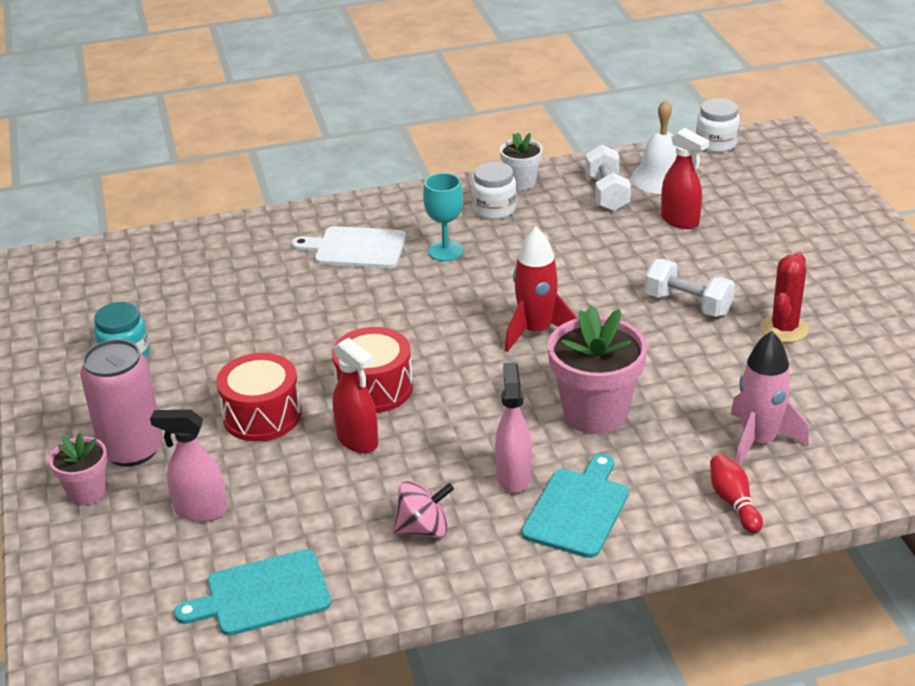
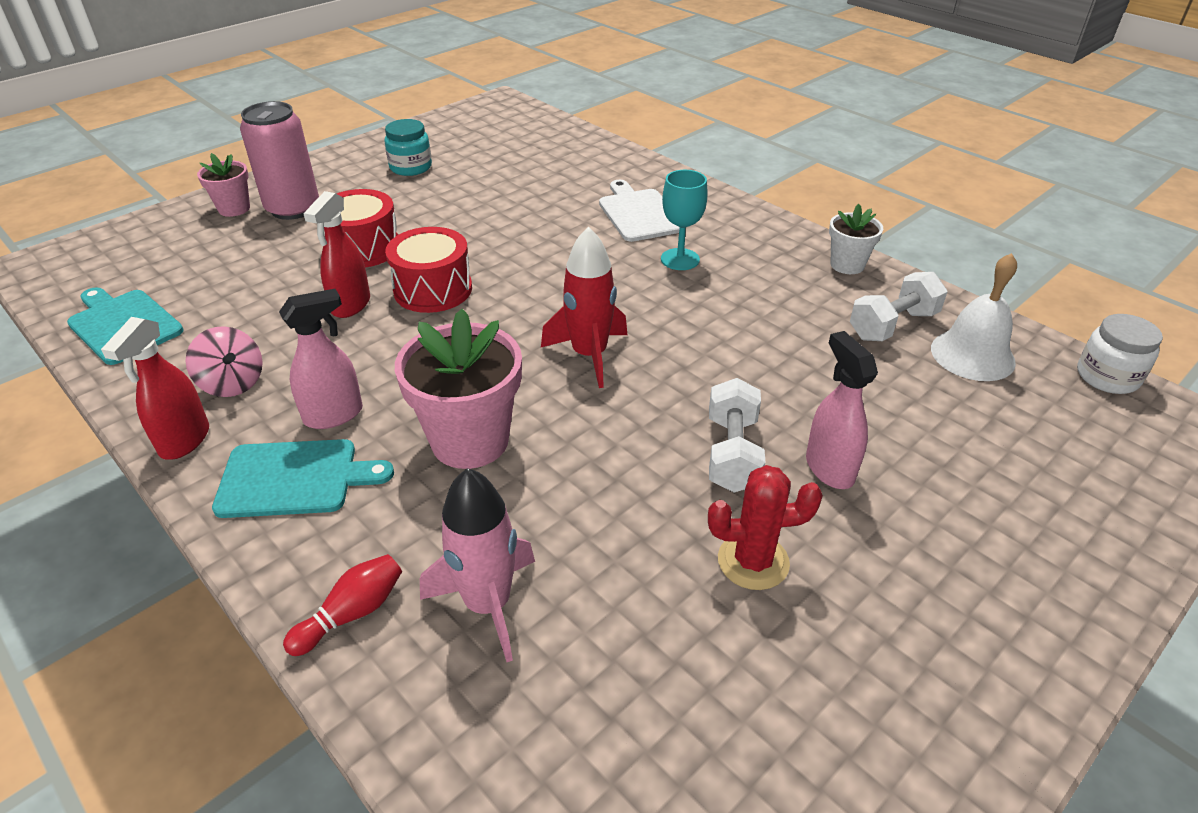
camera: 60 degrees right, 5 degrees up
(200, 510) = (226, 261): pink spray bottle -> pink spray bottle (829, 468)
(494, 209) = (780, 264): white jar -> none
(680, 221) = (900, 396): red spray bottle -> red spray bottle (184, 441)

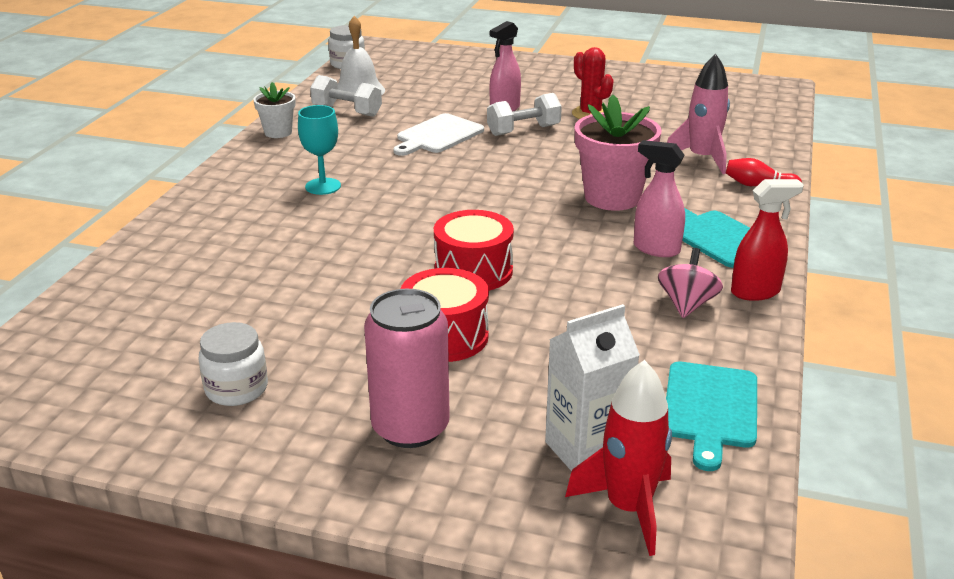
camera: 120 degrees left, 10 degrees down
(178, 258) = (586, 450): none -> white carton
(234, 209) = (451, 478): pink flower pot -> none
(350, 305) = (538, 300): red spray bottle -> none
(411, 167) = (236, 389): turquoise jar -> white jar
(589, 355) = (484, 187): red rocket -> red rocket (628, 508)
(639, 213) = (254, 220): white cutting board -> white cutting board (438, 135)

